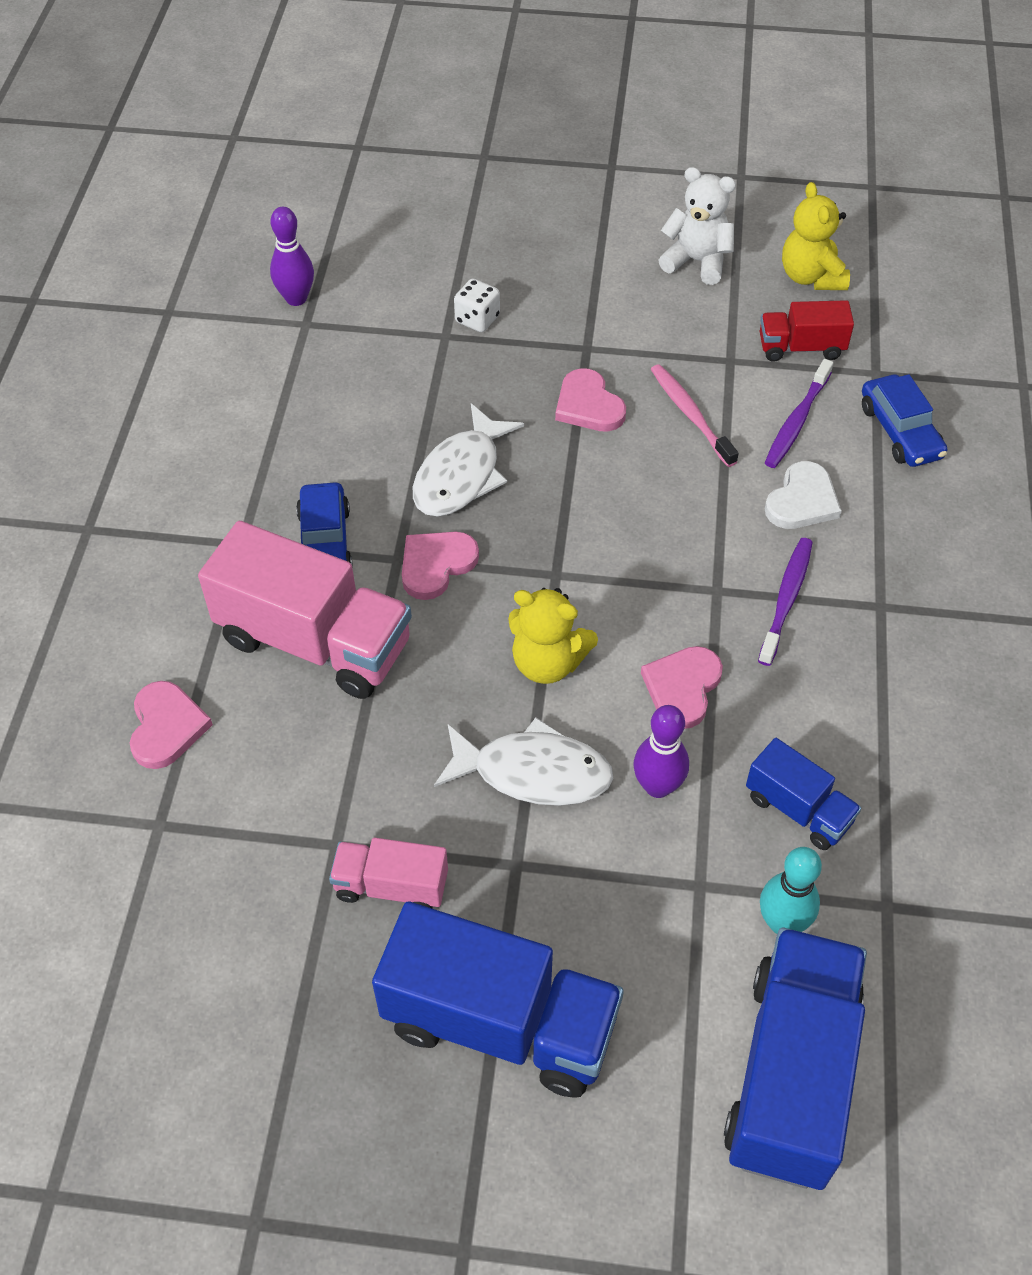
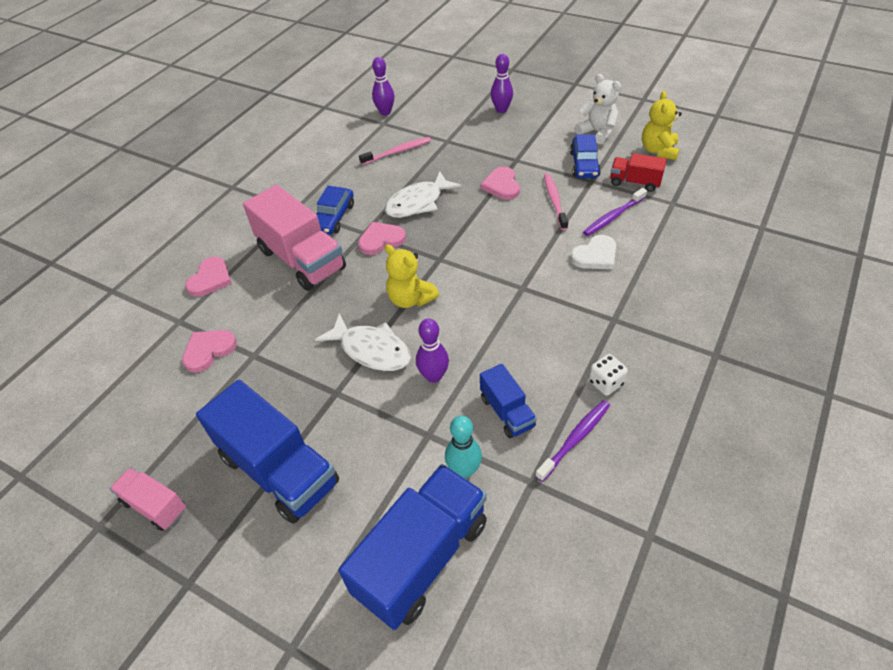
camera: 25 degrees right, 5 degrees down
(367, 379) = (398, 152): none -> pink toothbrush
(391, 886) = (267, 383): pink truck -> pink truck (155, 506)
(477, 319) = (467, 137): white dice -> white dice (605, 383)
(509, 248) = (501, 110): none -> purple bowling pin
(682, 687) = (476, 330): pink heart -> pink heart (208, 350)
(786, 599) = (559, 302): purple toothbrush -> purple toothbrush (575, 439)
(900, 431) = (672, 234): blue car -> blue car (584, 164)

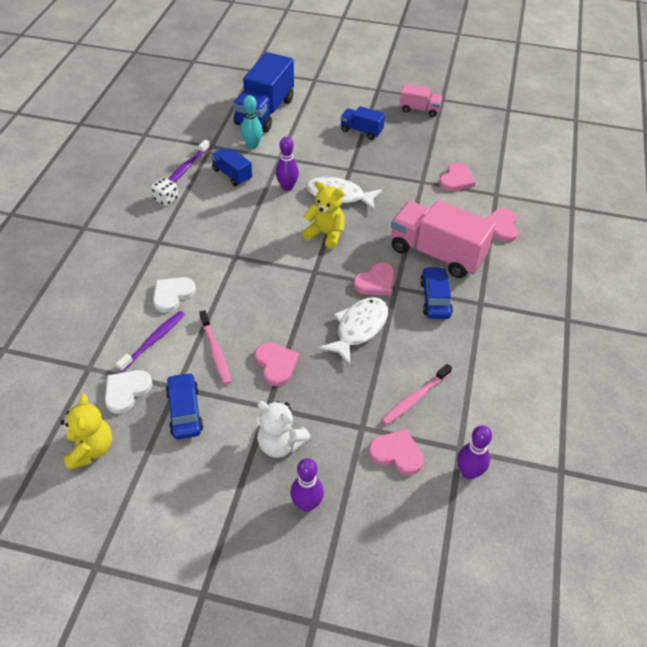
camera: 160 degrees right, 0 degrees up
(279, 470) = (361, 131): blue truck -> blue truck, size x0.52
(429, 125) = (396, 453): none -> pink heart
(597, 132) = (168, 474): white teddy bear -> white teddy bear (280, 444)
(634, 182) = (126, 391): red truck -> white heart

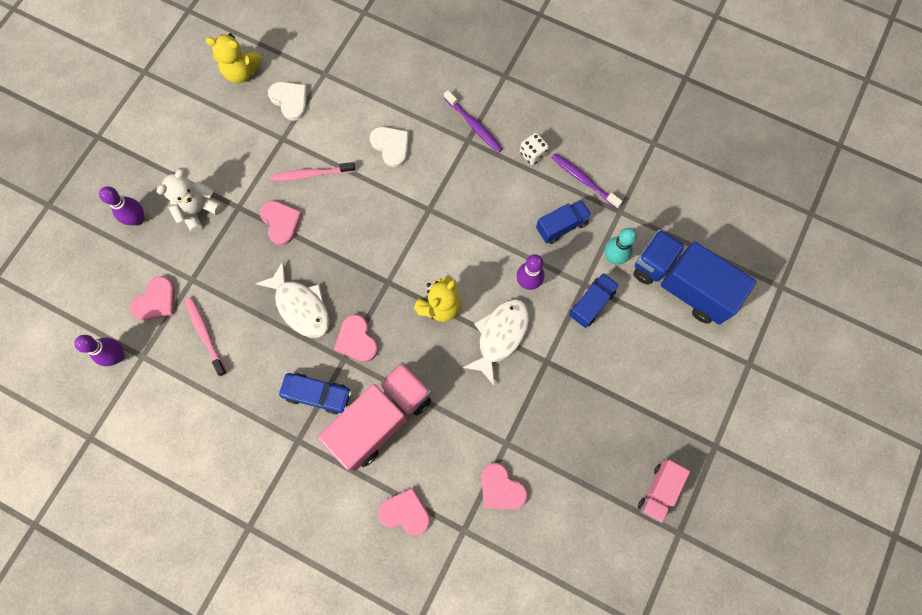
camera: 105 degrees right, 25 degrees up
(154, 340) = (339, 125): purple toothbrush -> purple toothbrush (474, 125)
(185, 411) = (255, 142): blue car -> none
(276, 364) = (281, 222): pink heart -> pink heart turned 105 degrees counterclockwise
(361, 131) = (621, 396): blue truck -> blue truck (591, 304)

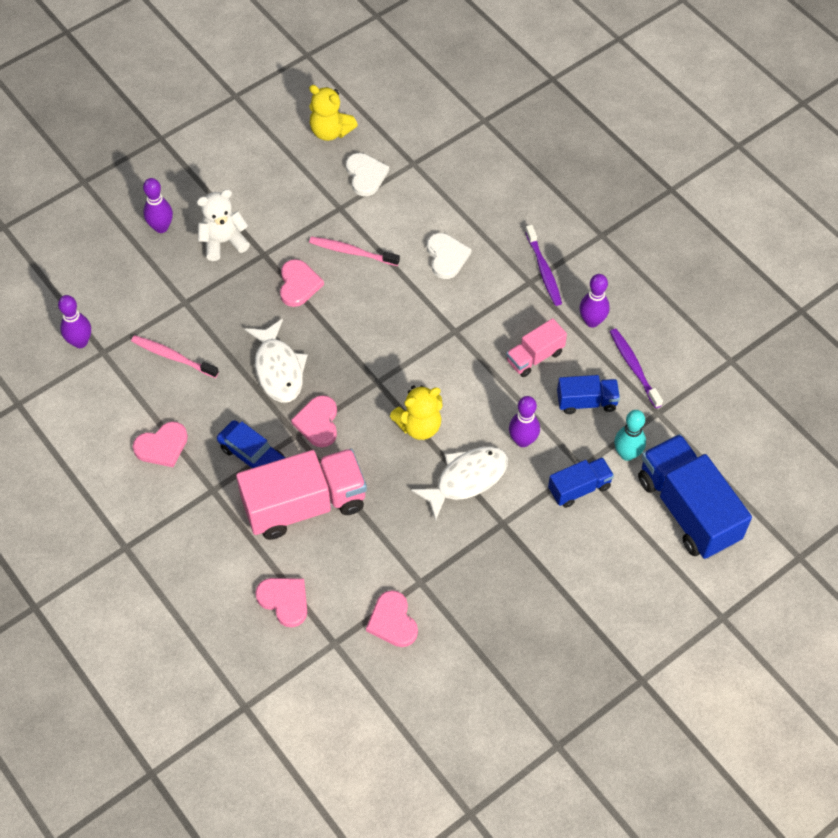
camera: 25 degrees right, 15 degrees down
(156, 301) = (141, 308): pink heart -> pink heart (162, 446)
(205, 334) = (173, 357): pink toothbrush -> pink toothbrush turned 60 degrees counterclockwise
(532, 154) = (592, 321): white dice -> purple bowling pin
(658, 491) = (557, 696): pink truck -> pink truck (535, 357)

